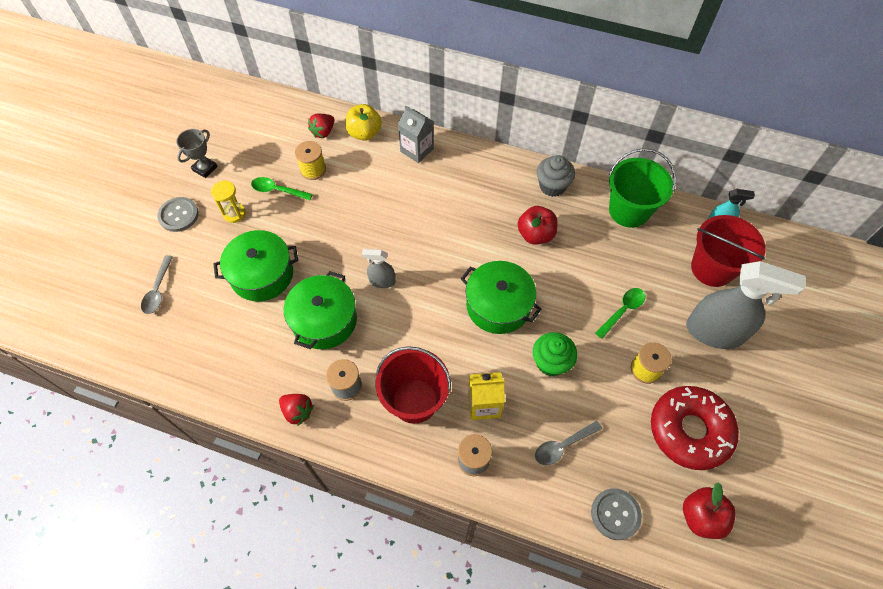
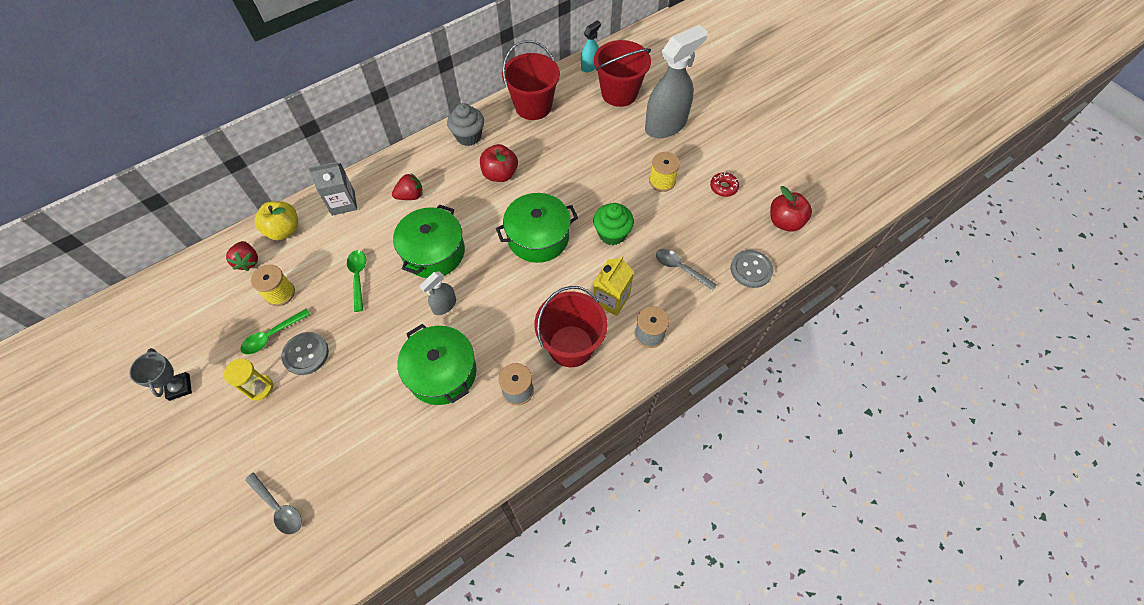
camera: 55 degrees left, 0 degrees up
(178, 215) = (210, 442): grey button -> grey button (306, 354)
(262, 274) = (350, 399): green pot -> green pot (433, 252)
(298, 411) = (510, 444): red strawberry -> red strawberry (410, 196)
(563, 446) = (680, 268): grey spoon -> grey spoon turned 120 degrees clockwise
(622, 311) = (608, 164): green spoon -> green spoon (358, 277)
(629, 211) = (533, 106): green bucket -> red bucket
(689, 430) = (723, 187): red donut -> red donut, size x0.41

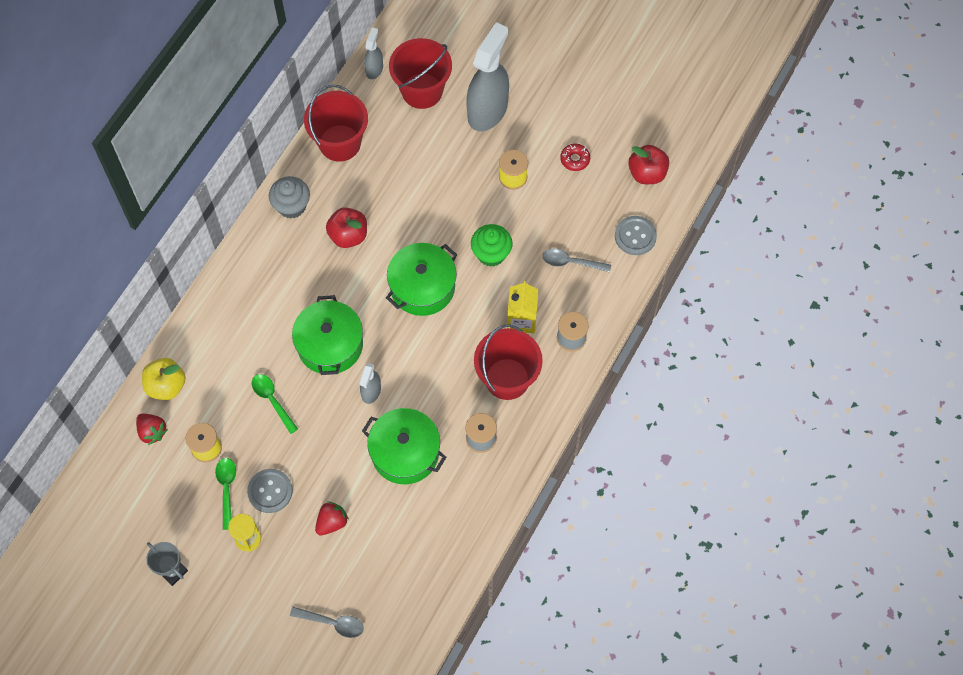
camera: 25 degrees left, 5 degrees up
(272, 335) = (227, 489): green spoon -> green spoon turned 150 degrees clockwise
(343, 203) = (207, 332): grey carton -> none
(410, 196) = (271, 296): red strawberry -> red strawberry (332, 522)
(590, 66) = (374, 69): turquoise spray bottle -> grey spray bottle

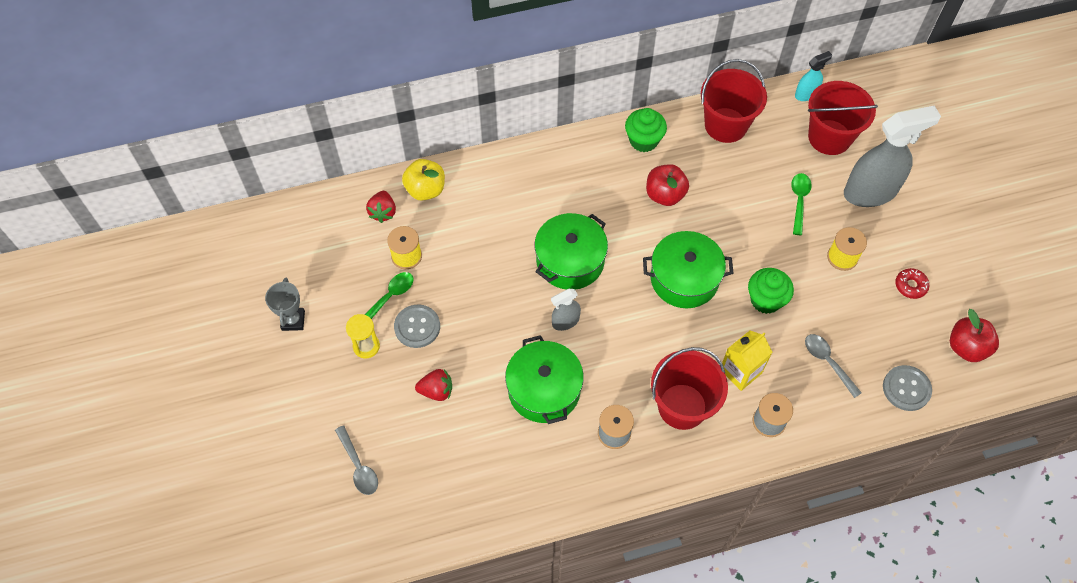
camera: 45 degrees right, 5 degrees down
(272, 400) = (487, 264): green spoon -> green spoon (799, 201)
(292, 206) = (643, 140): grey cupcake -> green cupcake
(374, 69) = (806, 94): grey spray bottle -> turquoise spray bottle

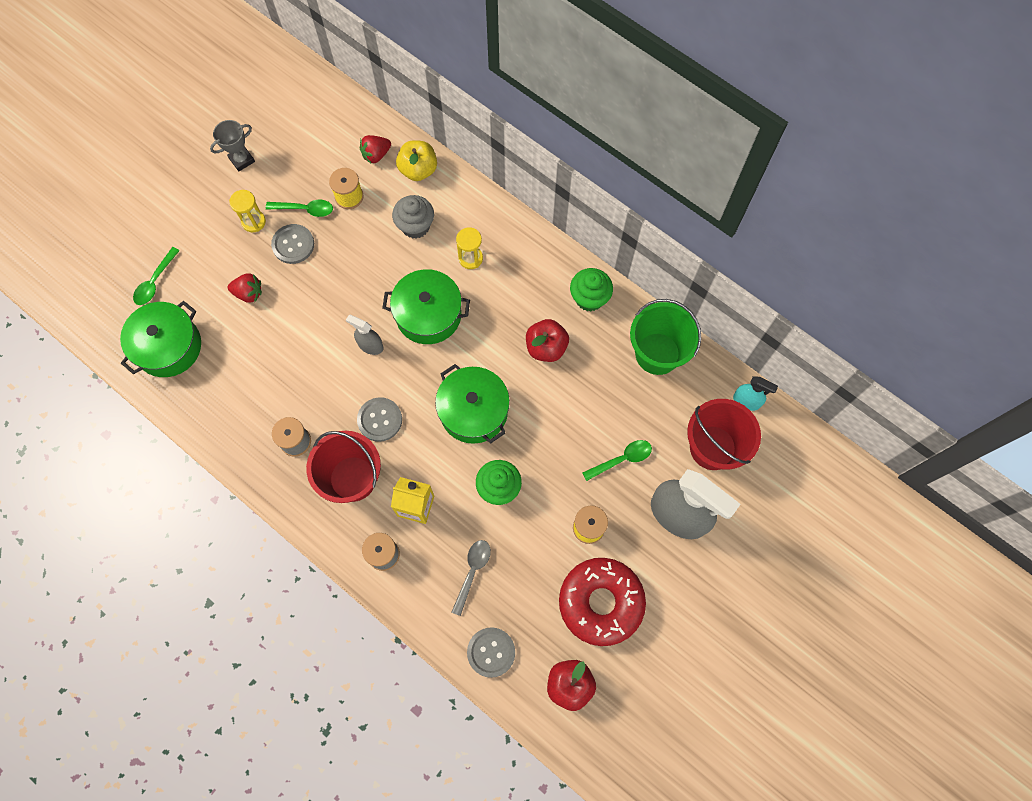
camera: 55 degrees right, 10 degrees up
(358, 466) = (155, 282): grey spoon -> green spoon
(436, 391) = (249, 293): red strawberry -> red strawberry turned 45 degrees counterclockwise
(478, 222) = (415, 226): none -> grey cupcake
(542, 200) = (470, 258): none -> yellow hourglass
(544, 390) = (299, 367): green pot -> green pot (168, 347)
(641, 354) = (380, 420): none -> grey button
(725, 125) = (657, 353): red bucket -> green bucket
(910, 286) = (601, 602): red donut -> red donut, size x2.46

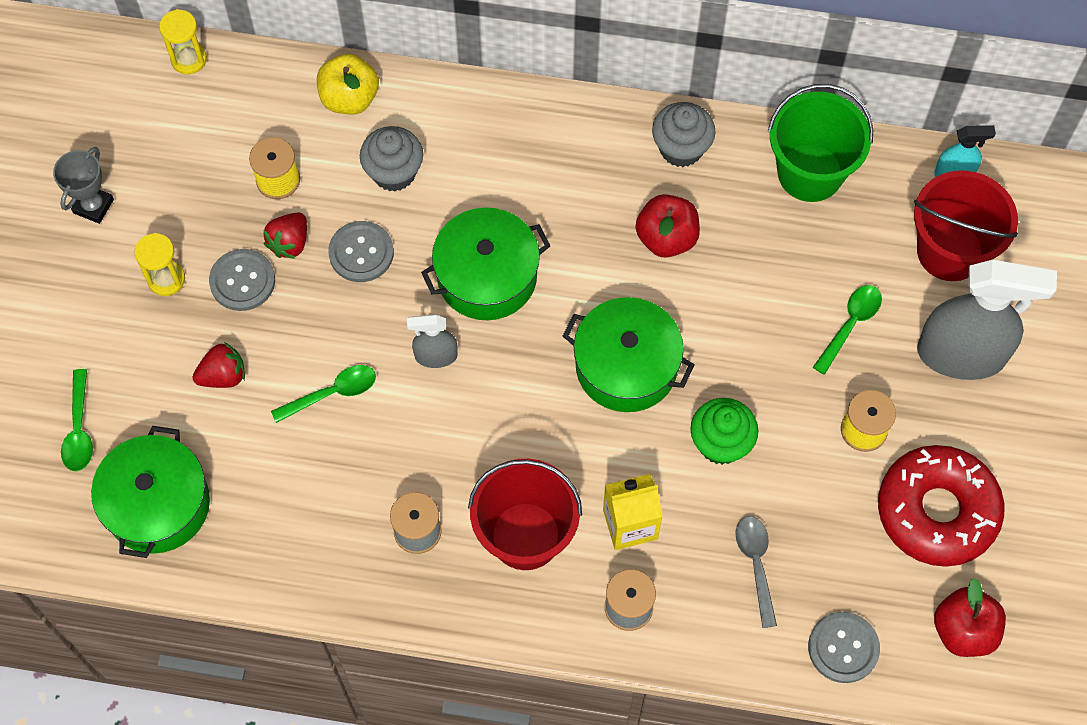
camera: 30 degrees left, 5 degrees down
(305, 209) = (228, 227): green spoon -> green spoon (332, 393)
(376, 155) = (278, 107): red strawberry -> red strawberry (289, 243)
(380, 420) = (511, 443): grey button -> grey button (361, 253)
(470, 258) = (495, 177): yellow hourglass -> yellow hourglass (189, 59)
(589, 298) = (681, 148): green cupcake -> grey cupcake

